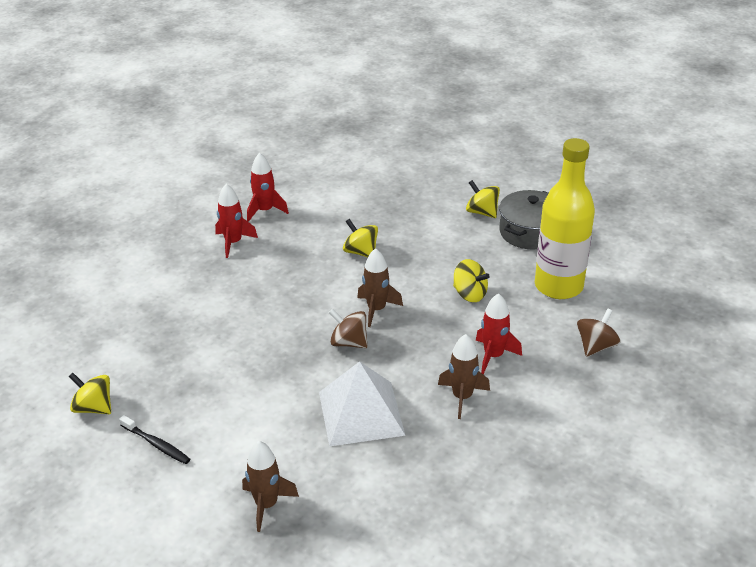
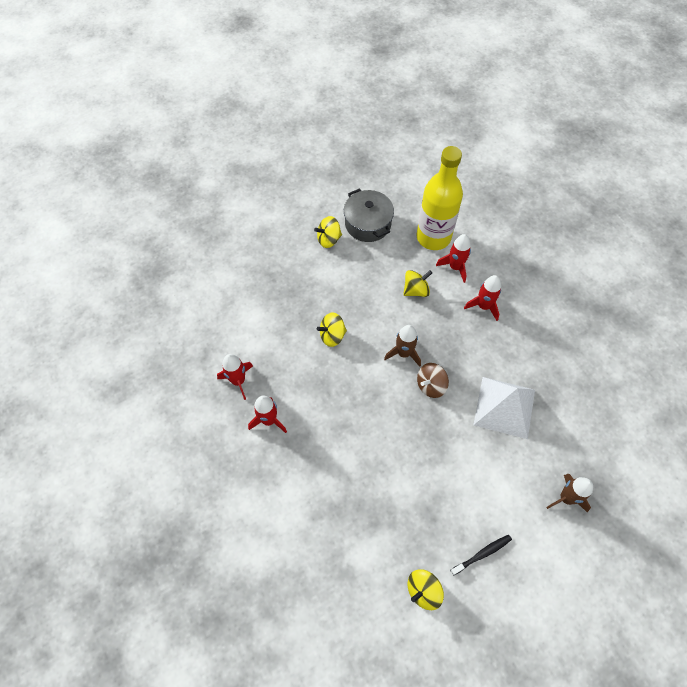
camera: 65 degrees left, 25 degrees up
(462, 397) = (514, 342): brown rocket -> none
(530, 316) = (455, 267): none -> red rocket
(596, 346) = (499, 248): brown spinning top -> none

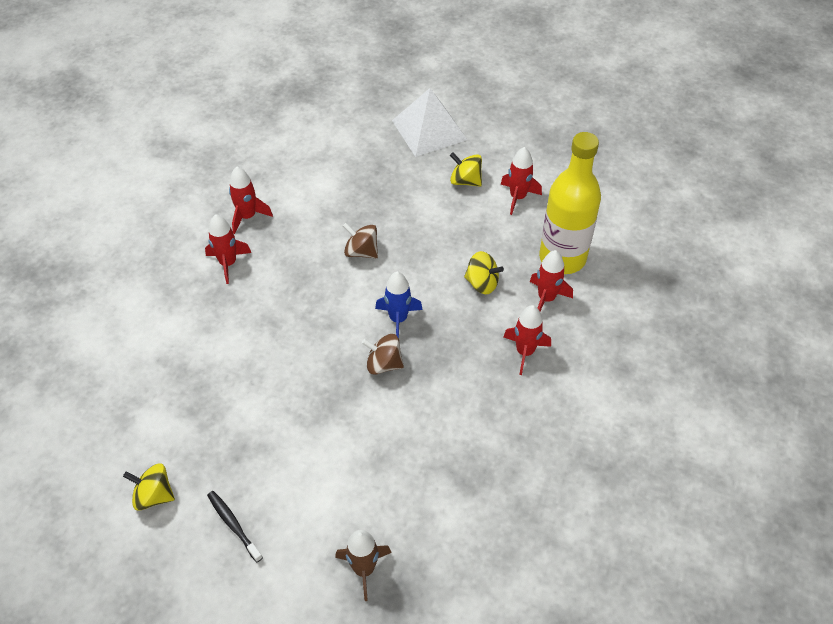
camera: 50 degrees right, 10 degrees down
(332, 335) = (361, 251): yellow spinning top -> brown spinning top
(368, 223) = (517, 197): grey pot -> red rocket
(403, 353) = (398, 319): brown rocket -> blue rocket
(482, 554) = (233, 525): black toothbrush -> black toothbrush turned 150 degrees counterclockwise
(504, 407) = (420, 444): white pyramid -> white pyramid (429, 130)

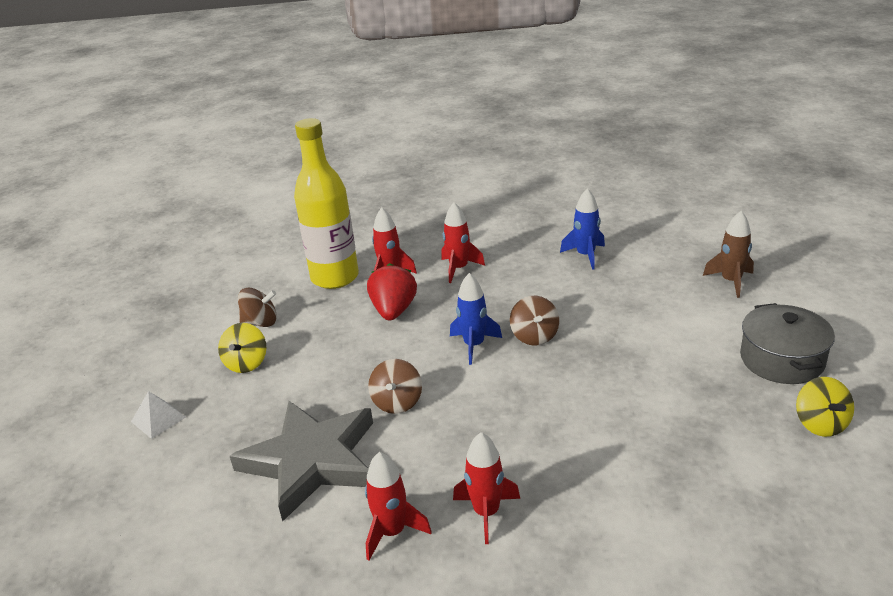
camera: 110 degrees left, 20 degrees down
(233, 525) = (781, 360): black toothbrush -> grey pot
(334, 194) = (311, 461): none -> grey star
(429, 130) = (158, 419): white pyramid -> white pyramid, size x0.49
(482, 283) = (394, 311): yellow spinning top -> red strawberry
(488, 467) = (585, 255): none -> blue rocket
(517, 197) = (260, 322): red rocket -> brown spinning top

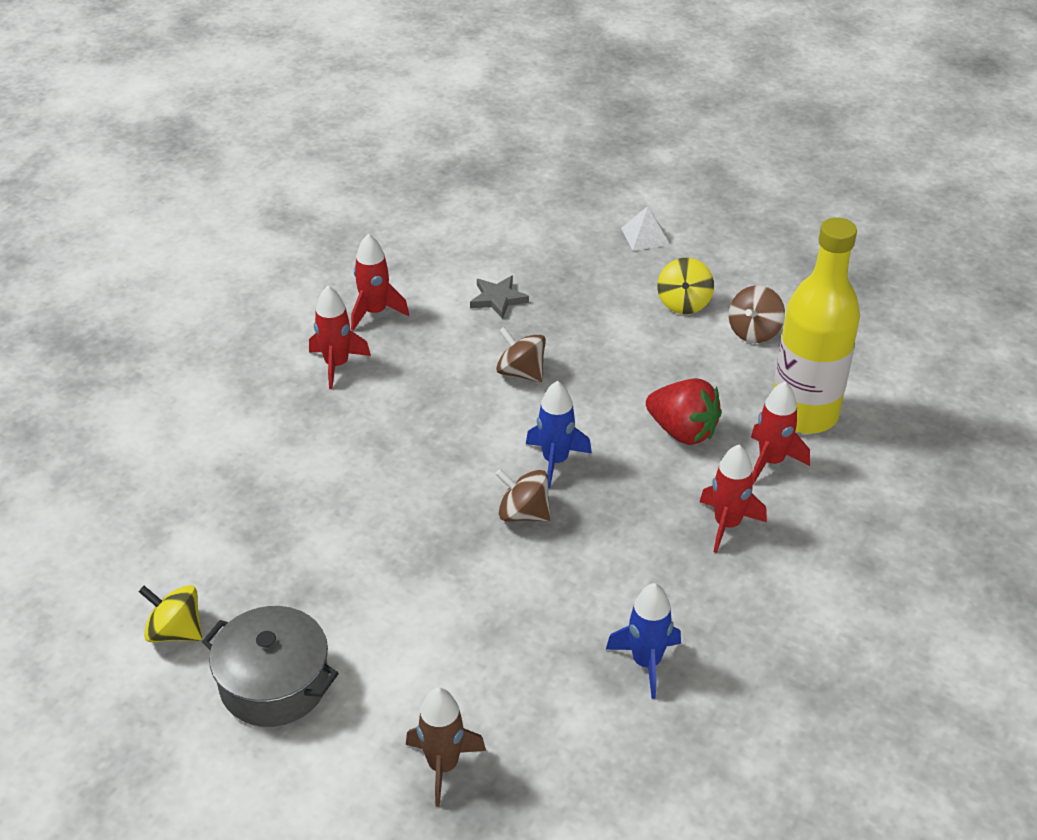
camera: 120 degrees right, 10 degrees up
(246, 363) = (684, 303): yellow spinning top -> yellow spinning top turned 120 degrees counterclockwise
(311, 461) = (498, 299): grey star -> grey star, size x0.42

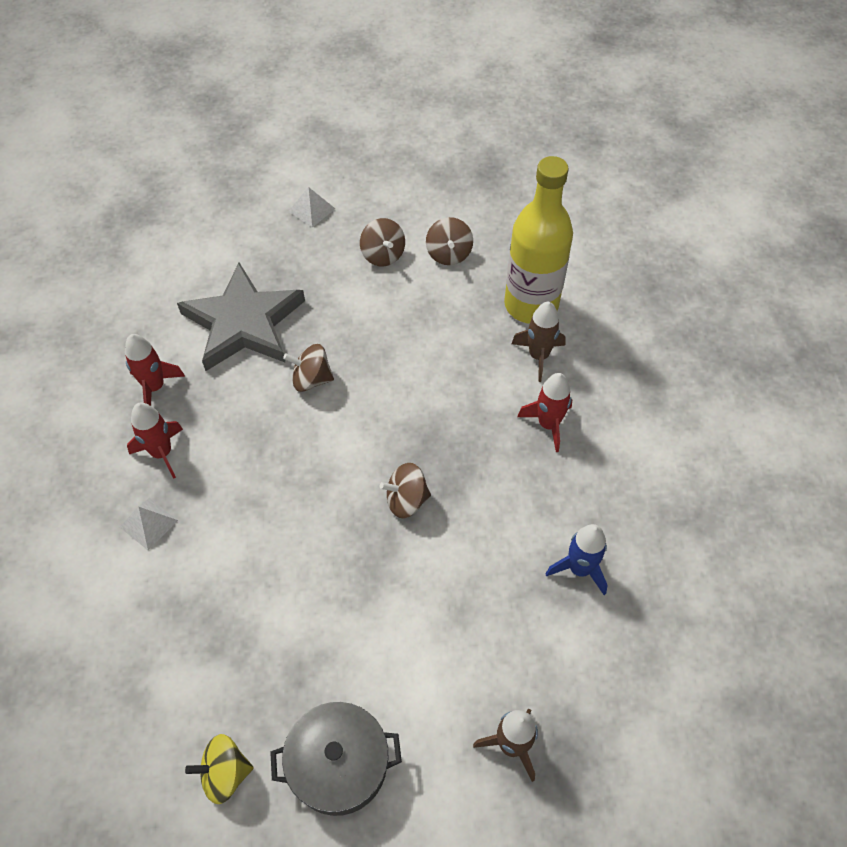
camera: 35 degrees left, 15 degrees up
(279, 412) = (148, 523): none -> white pyramid
(498, 299) = (243, 323): grey star -> grey star, size x2.39
(555, 460) = (394, 442): blue rocket -> none
(682, 431) = (463, 365): red strawberry -> none
(684, 303) = (383, 255): yellow spinning top -> brown spinning top
(771, 461) = (538, 356): red rocket -> brown rocket

